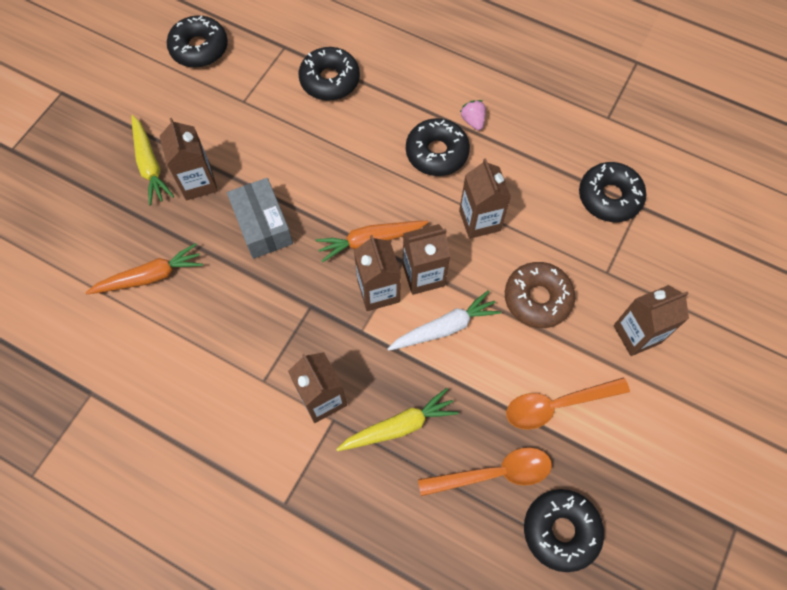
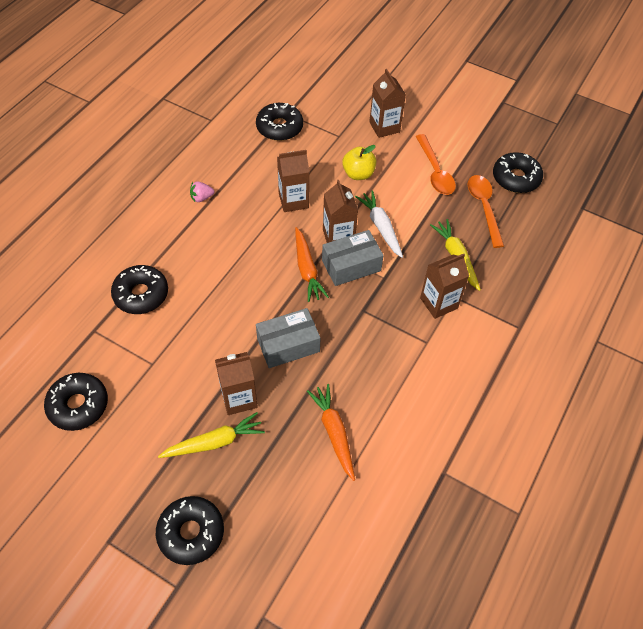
camera: 90 degrees left, 10 degrees down
(378, 291) = (351, 265): brown carton -> grey box
(437, 153) = (229, 222): black donut -> black donut (191, 533)
(537, 298) = (358, 174): brown donut -> yellow apple

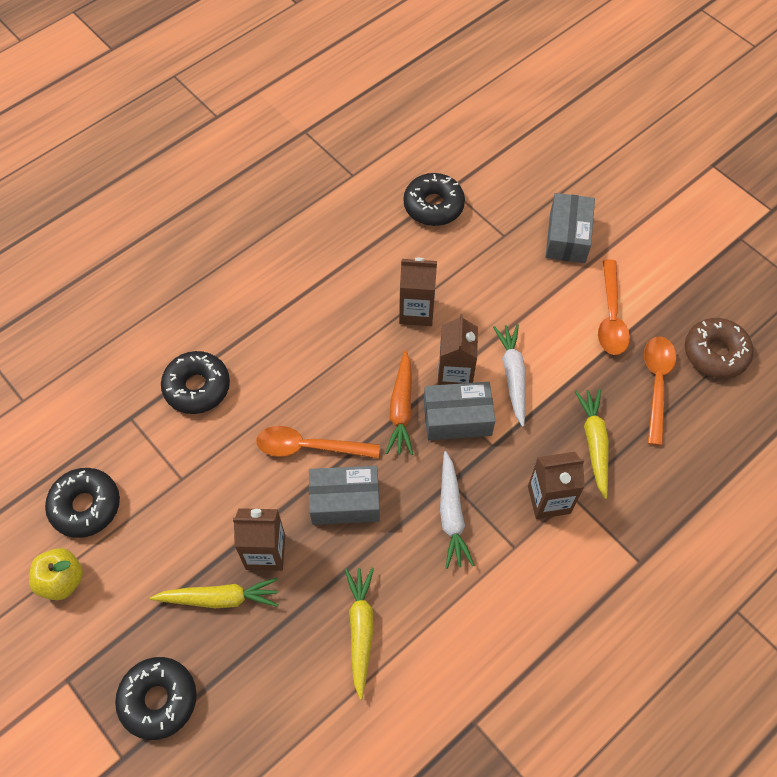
camera: 20 degrees right, 5 degrees up
(201, 198) = (307, 279): pink strawberry -> none
(245, 314) = (308, 447): none -> orange spoon
(334, 432) = (361, 630): orange carrot -> yellow carrot
(358, 174) = (510, 295): yellow apple -> yellow apple (62, 580)
(372, 332) = (451, 515): none -> white carrot
(384, 127) = (567, 237): brown carton -> grey box
(516, 178) = (715, 353): black donut -> brown donut

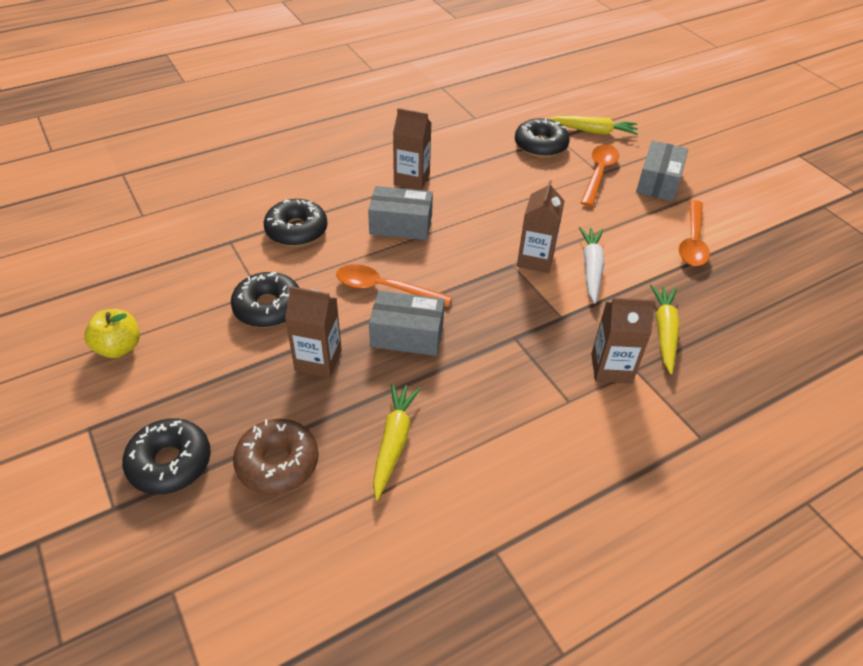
camera: 10 degrees right, 15 degrees down
(85, 506) = (164, 296): black donut -> black donut (268, 307)
(220, 598) = (261, 389): yellow carrot -> yellow carrot (593, 131)
(401, 408) = (479, 275): orange carrot -> none
(416, 311) = (509, 210): brown carton -> brown carton (412, 179)
(451, 515) = (509, 363): white carrot -> none
(457, 418) = (531, 290): grey box -> grey box (401, 225)
(656, 383) = (733, 296): orange spoon -> orange spoon (599, 173)
(715, 353) = (794, 283): brown donut -> brown donut (277, 463)

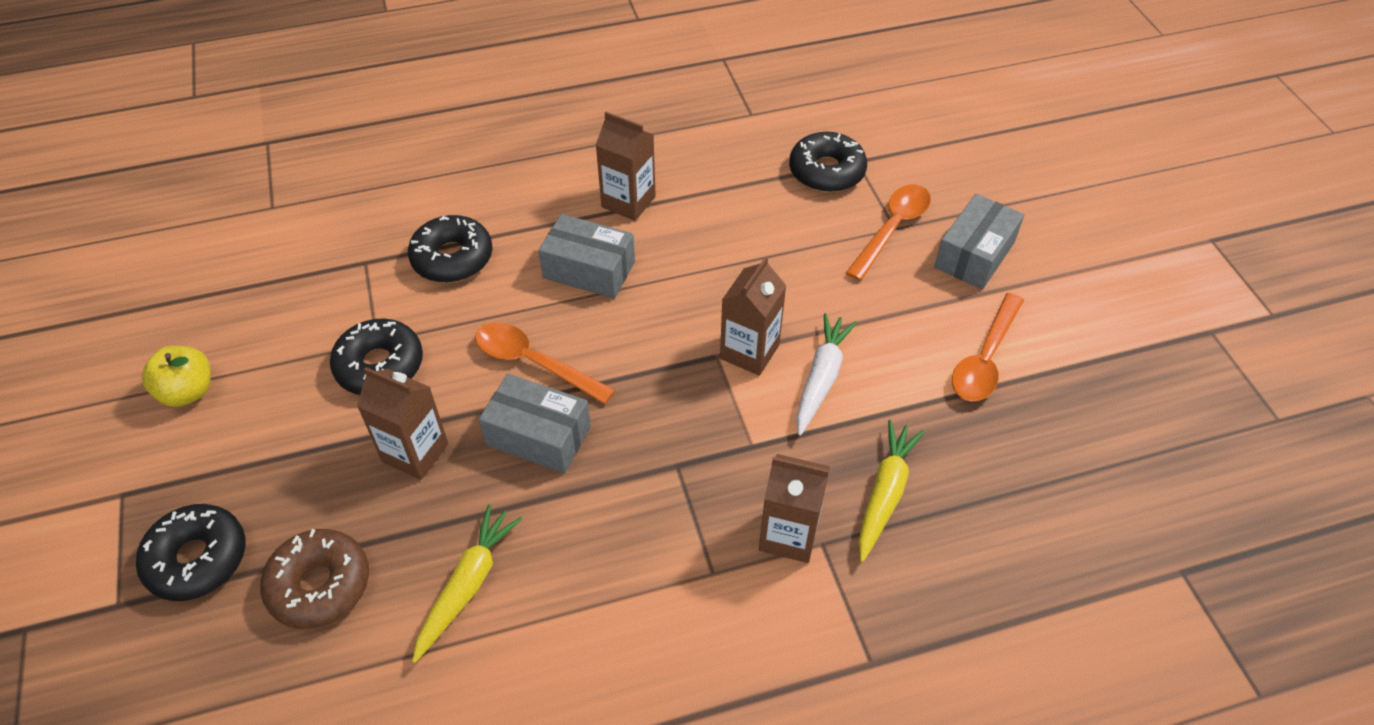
camera: 15 degrees right, 5 degrees up
(593, 131) = (912, 158): yellow carrot -> none

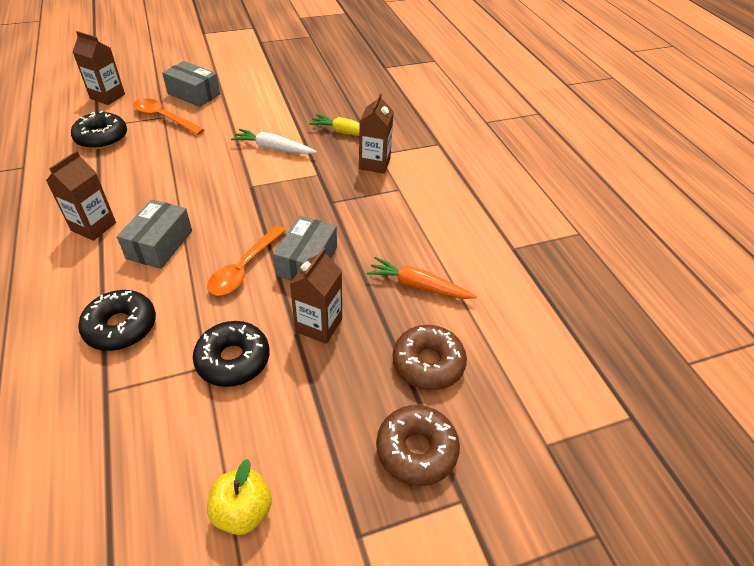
camera: 95 degrees left, 5 degrees down
(197, 559) = (416, 450): black donut -> brown donut
(467, 585) = (418, 286): yellow carrot -> orange carrot
(749, 352) = (250, 173): brown carton -> brown carton (107, 96)
(984, 359) = (268, 98): orange spoon -> none

